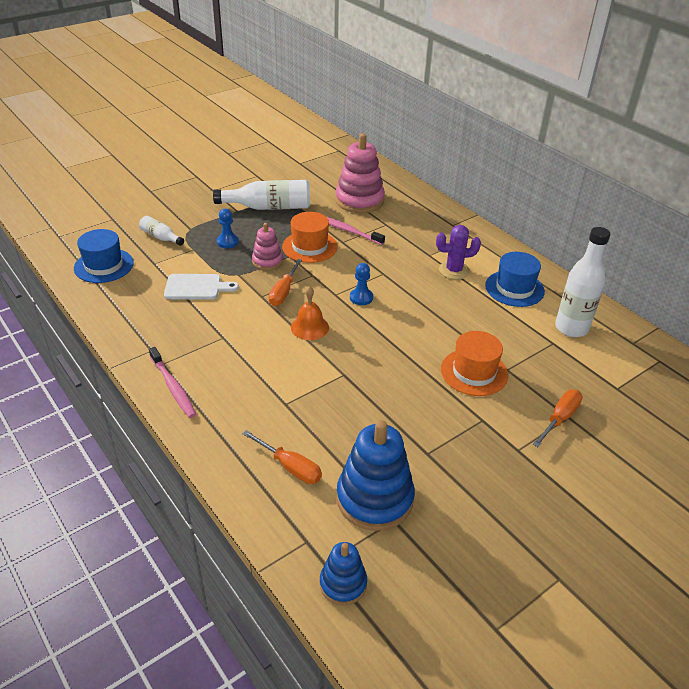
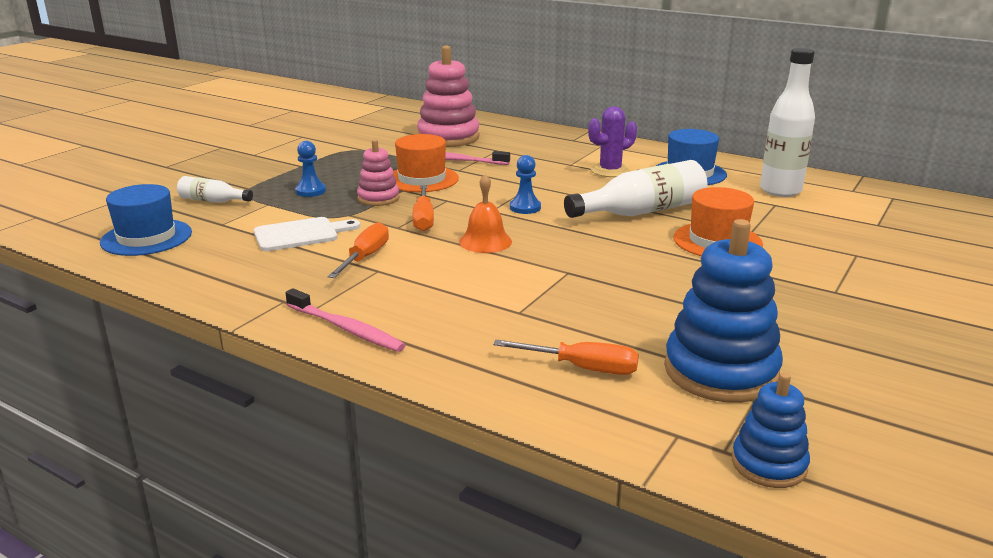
camera: 20 degrees left, 15 degrees down
(269, 207) = (340, 157): white bottle -> white bottle (641, 212)
(559, 418) = (849, 258): orange screwdriver -> orange screwdriver (365, 257)

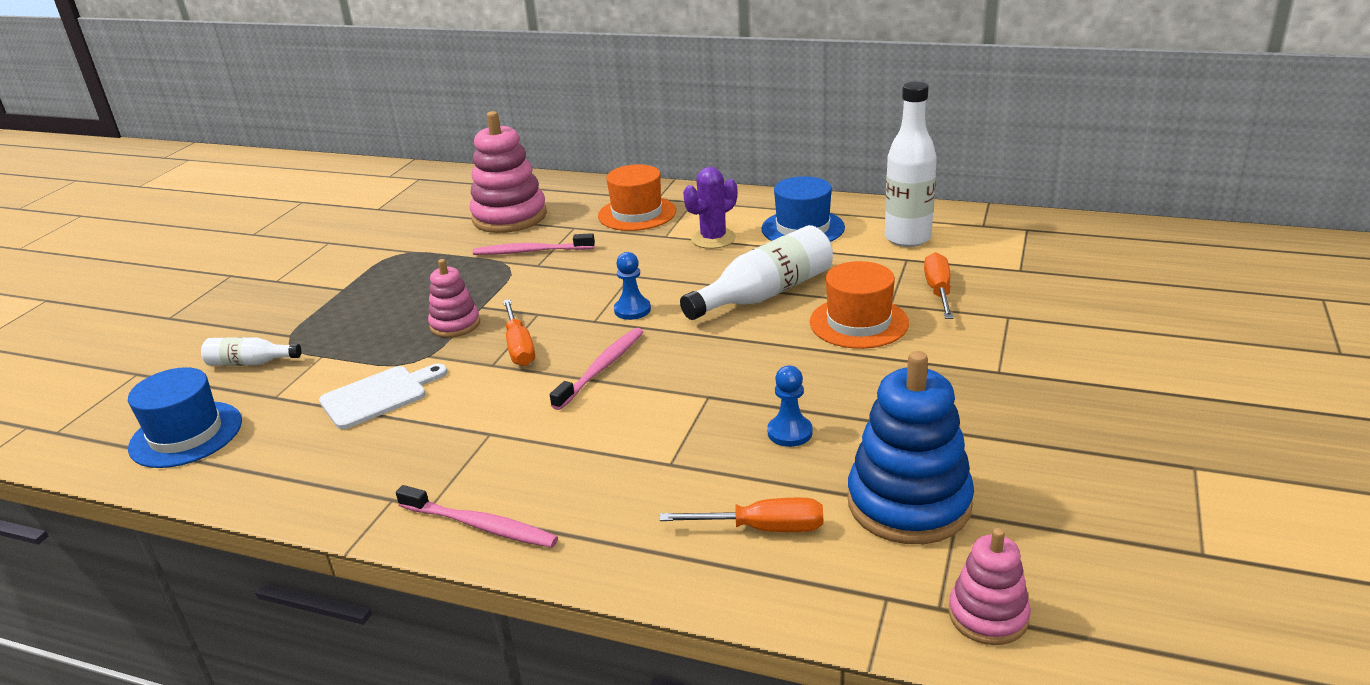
camera: 10 degrees left, 5 degrees up
(310, 191) = (368, 327): blue pawn -> blue pawn (789, 432)
(365, 257) = (468, 417): orange screwdriver -> orange screwdriver (938, 291)
(422, 179) = (498, 286): orange hat -> orange hat (637, 213)
(485, 241) = (602, 368): orange bell -> pink toothbrush
(769, 464) = (988, 615): blue stacking toy -> pink stacking toy

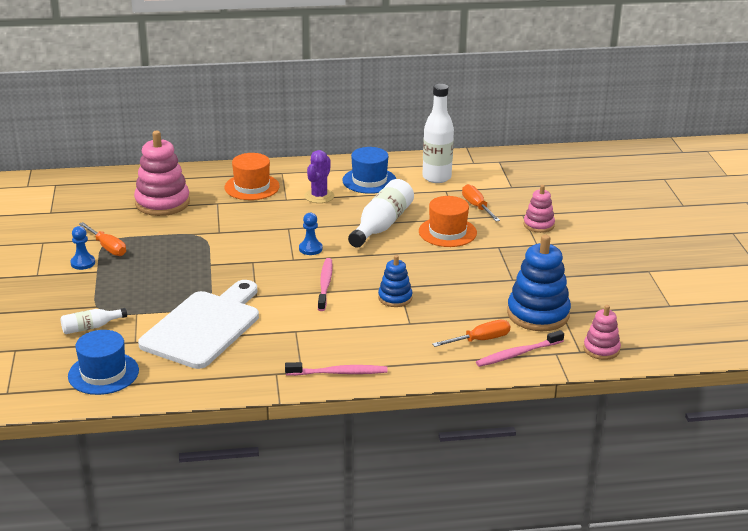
camera: 30 degrees left, 0 degrees up
(379, 396) = (204, 327): white cutting board -> white cutting board, size x1.88
(455, 325) = (205, 278): pink stacking toy -> pink stacking toy (538, 225)
(519, 347) = (262, 283): orange screwdriver -> orange screwdriver (107, 247)
(531, 251) = (205, 224): pink toothbrush -> pink toothbrush (518, 354)
(685, 413) = (395, 298): none -> blue stacking toy
(789, 432) = (457, 295): blue pawn -> blue pawn (83, 263)

